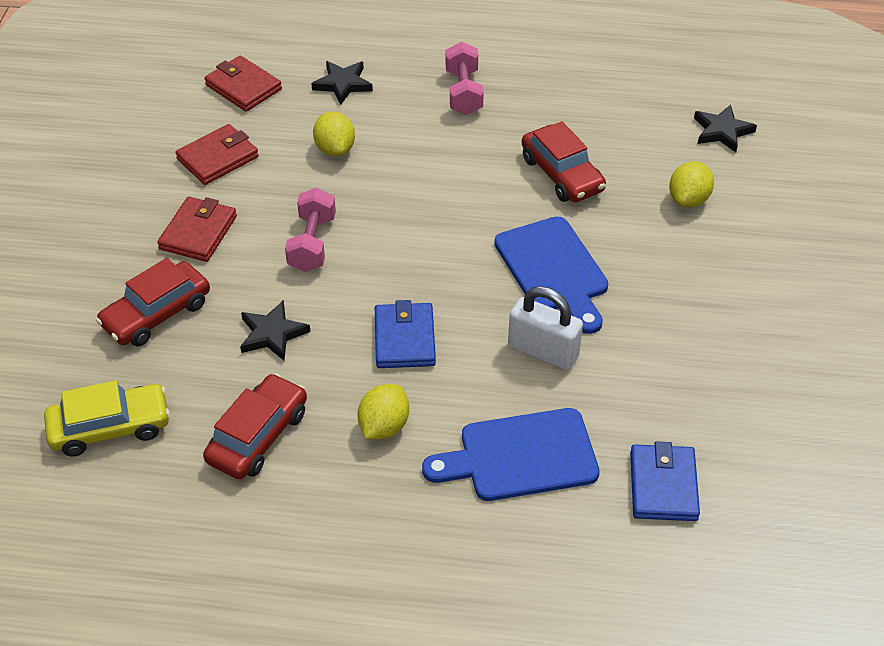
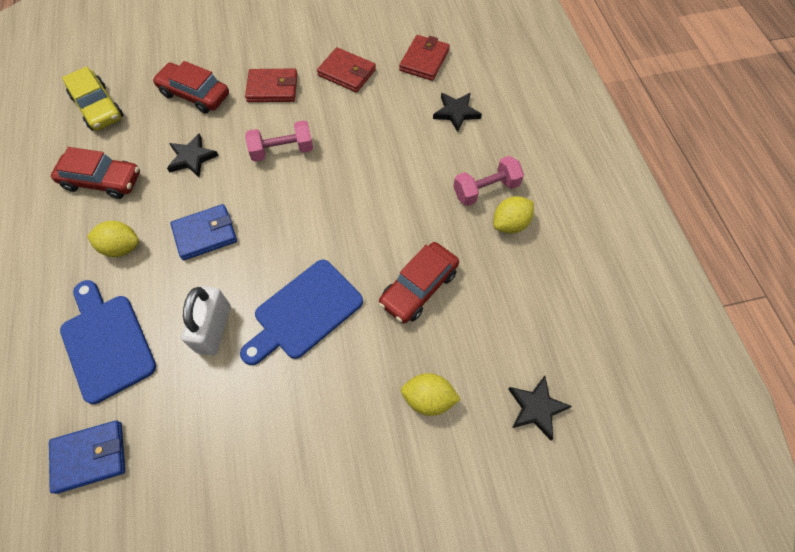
camera: 70 degrees right, 15 degrees up
(335, 149) = (383, 131): yellow lemon -> yellow lemon (510, 224)

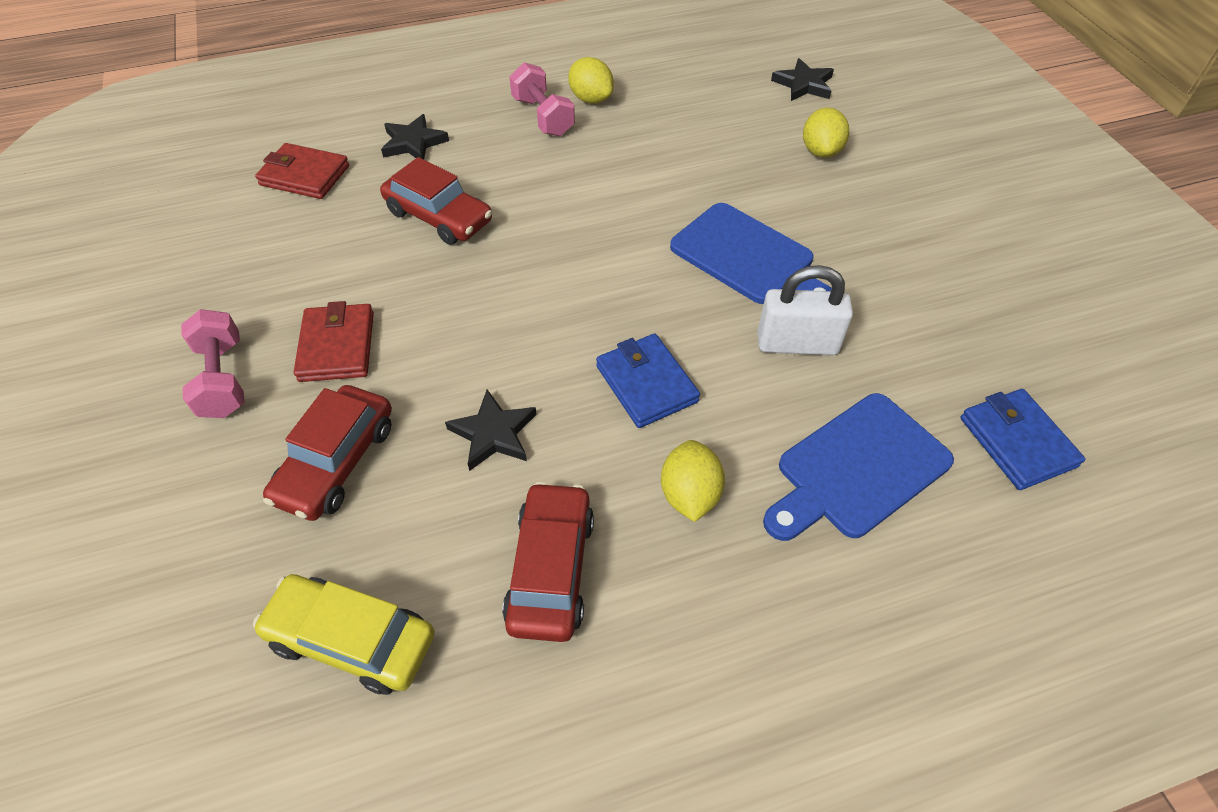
camera: 95 degrees left, 10 degrees down
(98, 107) = (352, 639): yellow car -> yellow car turned 120 degrees counterclockwise
(282, 150) = (478, 314): pink dumbbell -> pink dumbbell (223, 379)
(347, 73) = (315, 257): red wallet -> none
(418, 287) = (689, 164): red car -> red car (439, 217)

